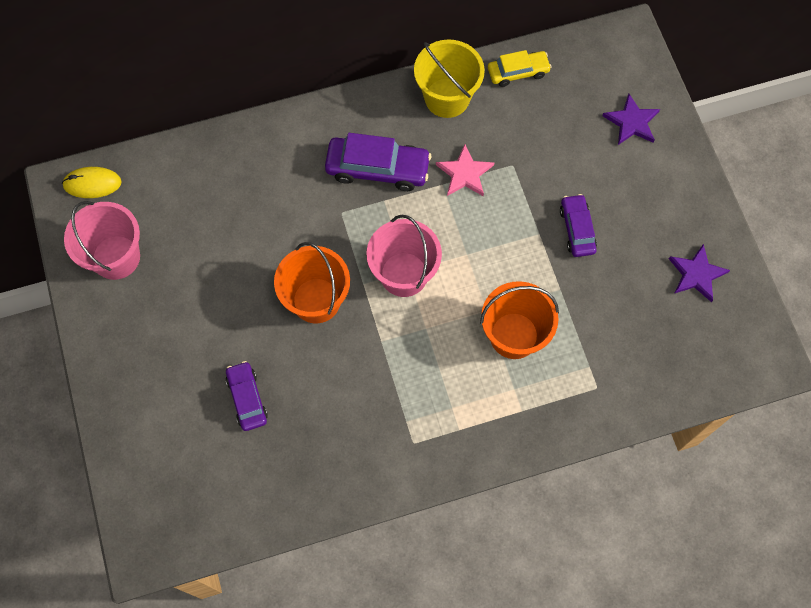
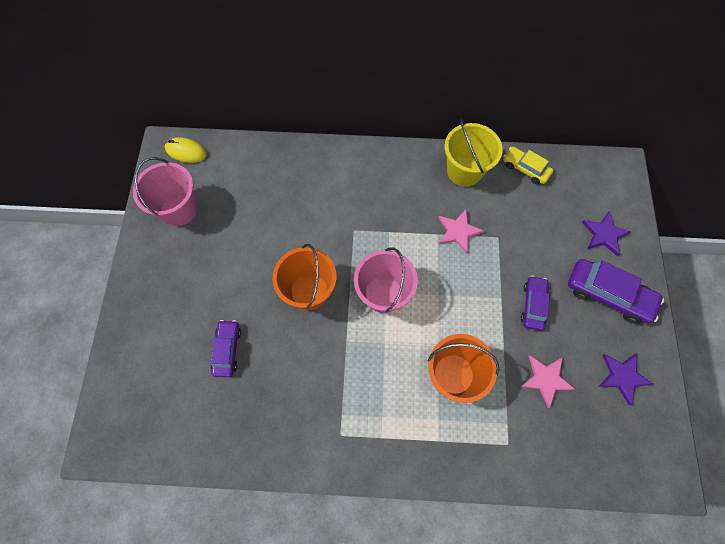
camera: 20 degrees right, 0 degrees up
(378, 169) = (393, 206): purple car -> purple car (608, 294)
(518, 72) = (525, 169): yellow car -> yellow car turned 150 degrees counterclockwise
(616, 305) = (546, 379): none -> pink star

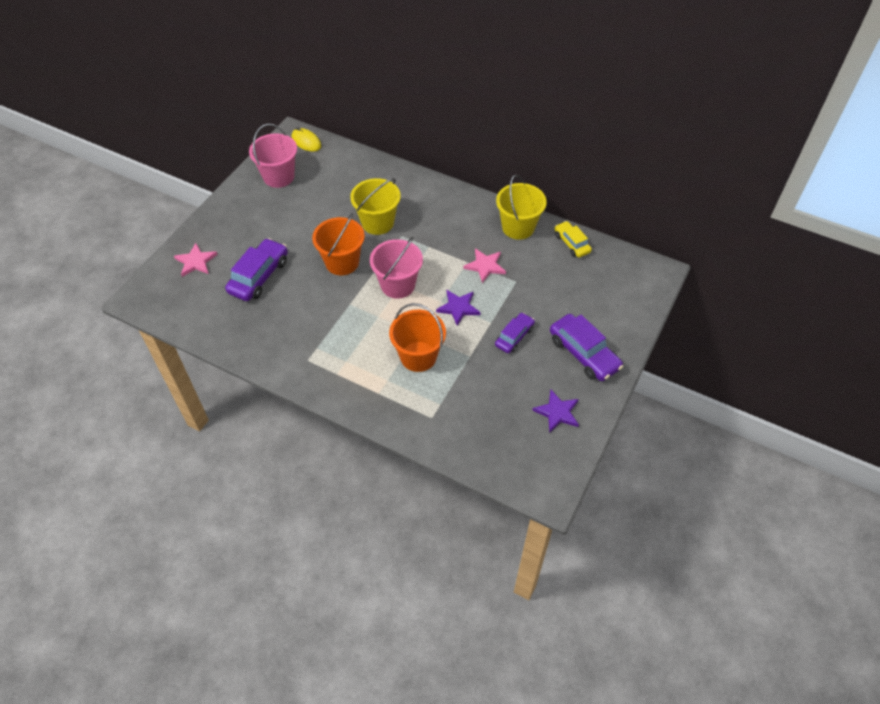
camera: 25 degrees right, 15 degrees down
(227, 350) = (259, 276): purple car -> purple car, size x1.62
(320, 224) = (377, 222): none -> yellow bucket
(546, 379) = (491, 389): pink star -> pink star (196, 261)
(604, 234) = (610, 312): purple star -> purple star (458, 307)

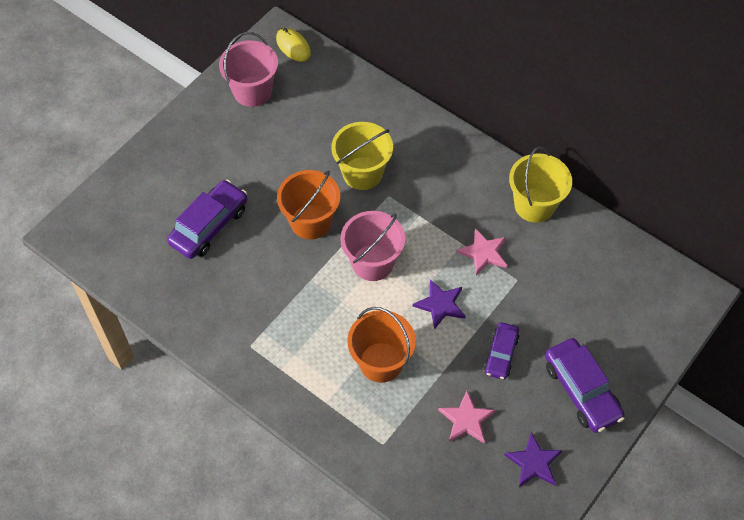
camera: 10 degrees right, 5 degrees up
(196, 261) = (138, 194): pink star -> pink star (466, 420)
(514, 337) = (501, 354): purple car -> purple car turned 150 degrees clockwise
(571, 243) = (597, 237): yellow car -> none

